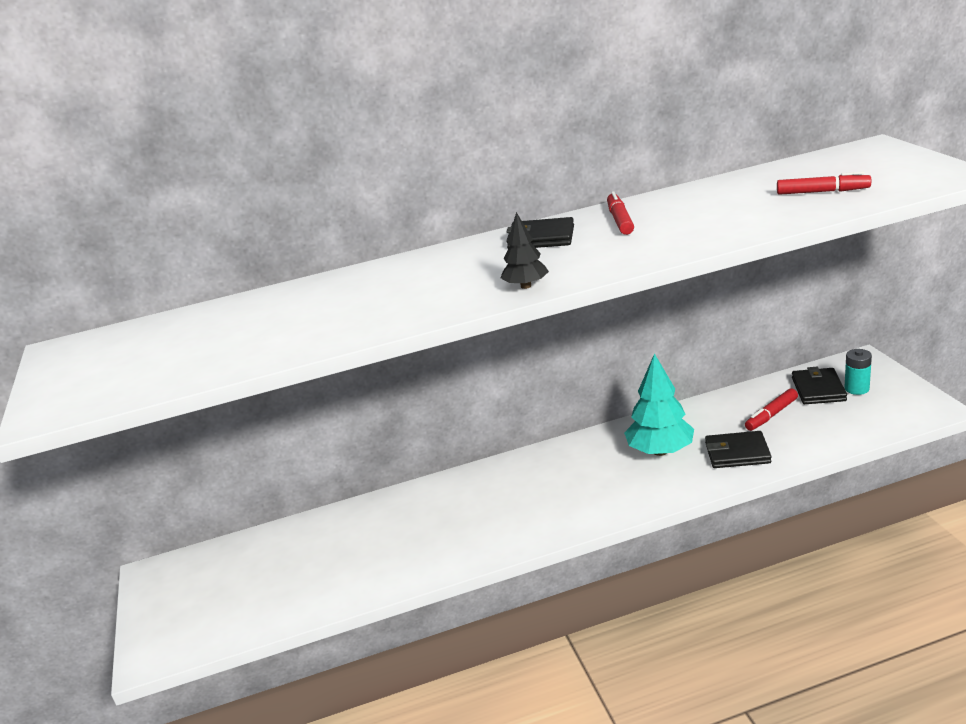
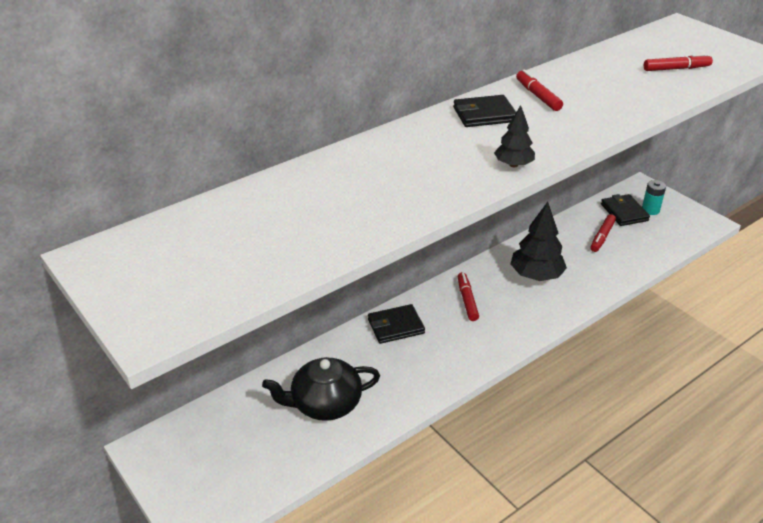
camera: 25 degrees left, 10 degrees up
(342, 557) = (325, 404): none -> black teapot
(561, 469) = (467, 300): none -> red marker
(660, 451) = (536, 275): turquoise tree -> black tree
(737, 453) = (594, 271): black wallet -> black wallet (395, 326)

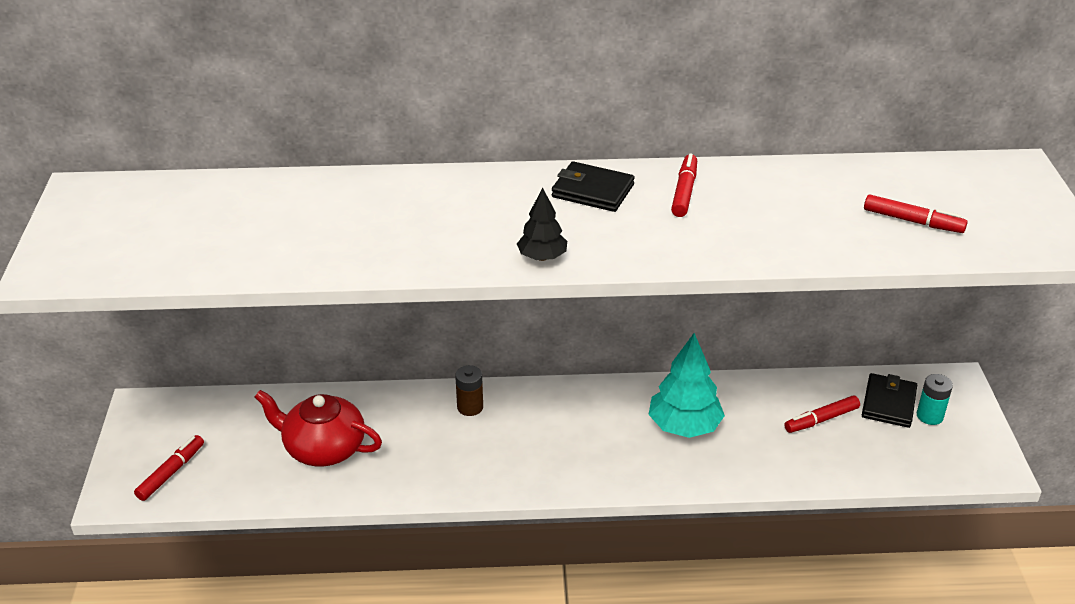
camera: 35 degrees right, 0 degrees up
(325, 404) = (323, 448): black teapot -> red teapot
(395, 326) = (470, 407): black wallet -> brown battery
(467, 300) = (574, 416): red marker -> red marker (171, 472)
(536, 275) = (684, 426): black tree -> turquoise tree

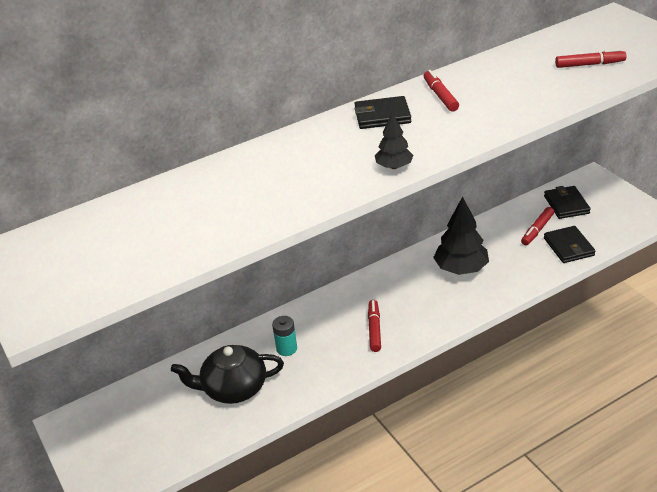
camera: 25 degrees left, 0 degrees up
(171, 472) = (132, 457): red marker -> red marker (374, 329)
(323, 448) = (233, 388): red teapot -> black teapot
(470, 407) = (313, 317): brown battery -> none
(684, 426) = (461, 269): turquoise tree -> black tree
(843, 458) = (568, 247): none -> black wallet
(929, 416) = (594, 202): turquoise battery -> turquoise battery (286, 348)

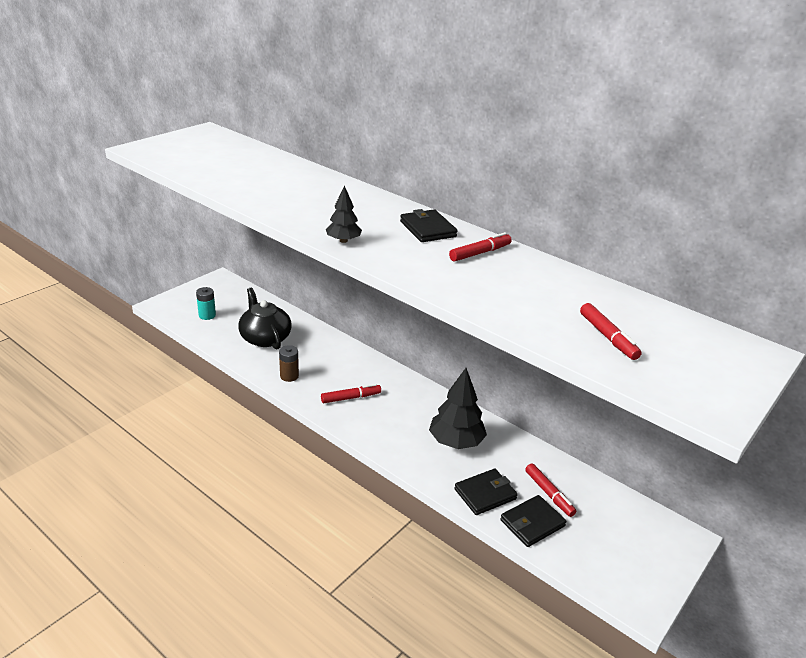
camera: 65 degrees right, 5 degrees down
(286, 348) = (314, 355): turquoise battery -> turquoise battery (207, 315)
(319, 374) = (289, 376): none -> brown battery
(537, 230) = (549, 494): red marker -> red marker turned 135 degrees counterclockwise
(566, 204) = (612, 516): black wallet -> black wallet (485, 494)

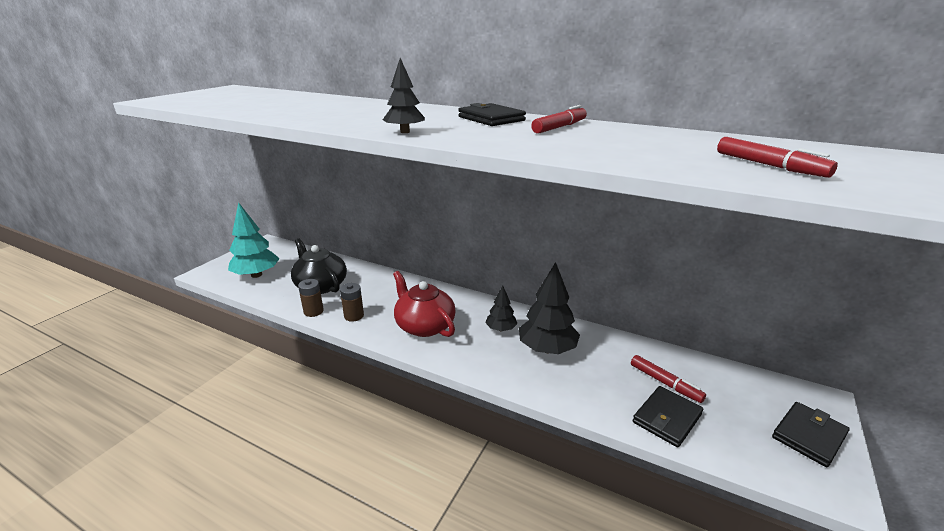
camera: 10 degrees left, 5 degrees down
(207, 315) = (256, 275): turquoise battery -> turquoise tree
(253, 365) = (313, 311): none -> brown battery
(351, 398) = (424, 325): red marker -> red teapot
(421, 414) = (501, 329): none -> black tree
(485, 494) = (602, 397): black wallet -> black wallet (808, 436)

